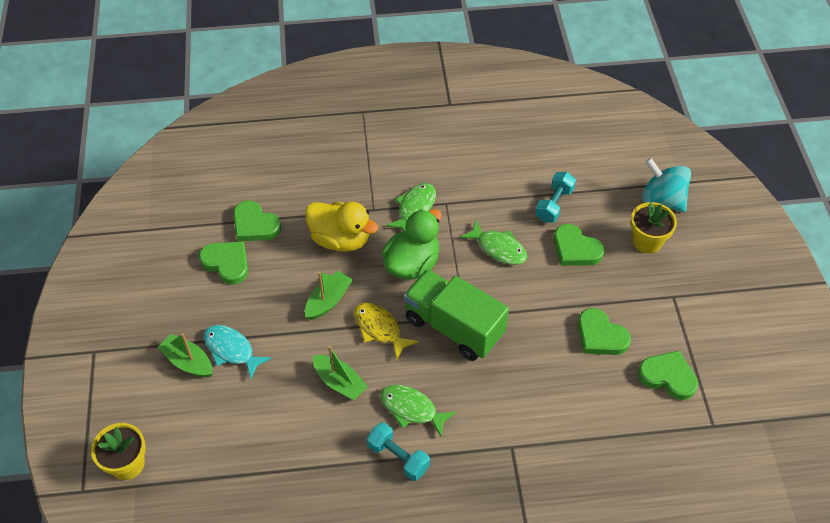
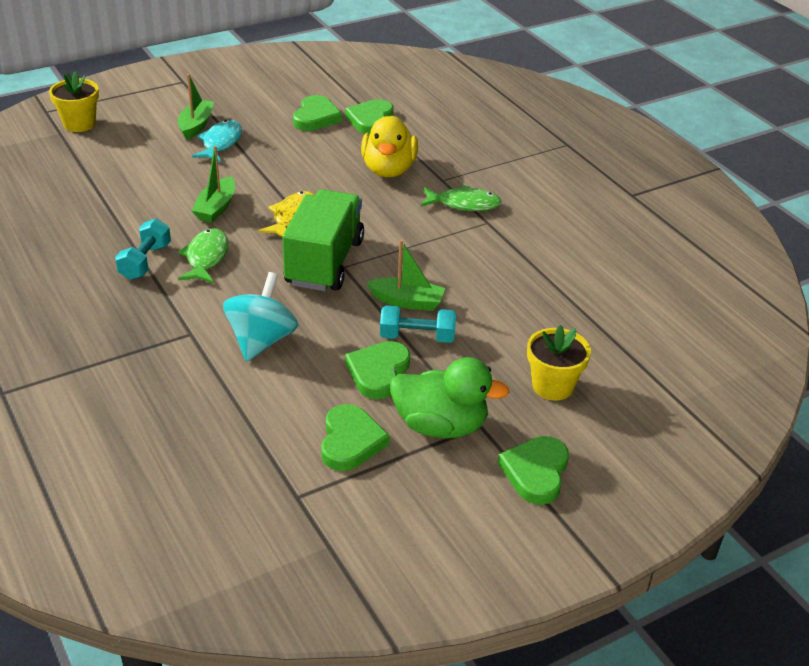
camera: 65 degrees right, 15 degrees down
(328, 301) = (308, 180): green boat -> green boat (407, 302)
(412, 264) = (388, 218): green duck -> green duck (440, 426)
(498, 248) = (452, 271): green fish -> none
(554, 204) = (549, 299): turquoise dumbbell -> turquoise dumbbell (417, 337)
(575, 249) = (494, 328): green heart -> green heart (535, 472)
(662, 199) = (634, 388): turquoise spinning top -> turquoise spinning top (261, 341)

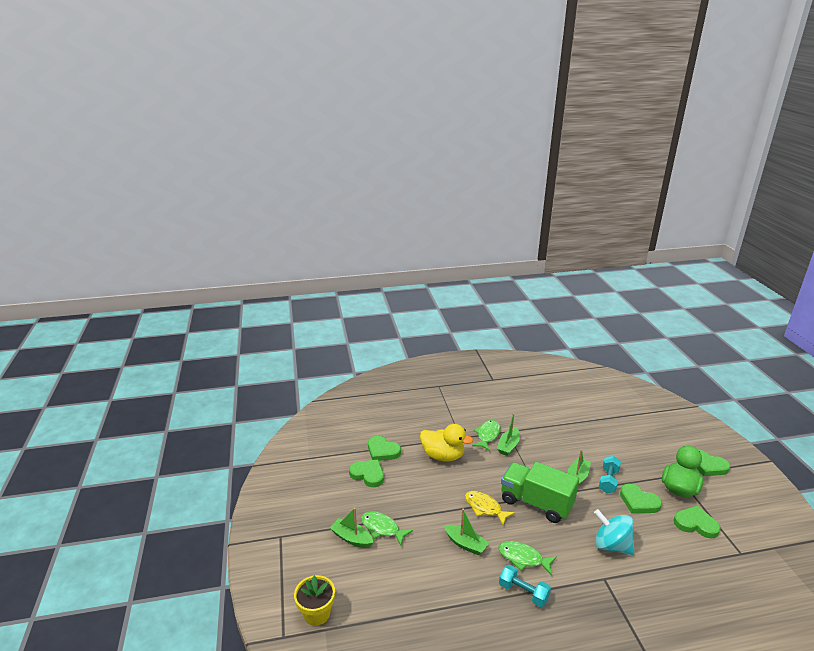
camera: 70 degrees left, 10 degrees down
(220, 143) = (382, 528): turquoise fish -> green fish
(449, 226) = (508, 446): none -> green boat
(552, 386) = (646, 445): yellow flower pot -> none

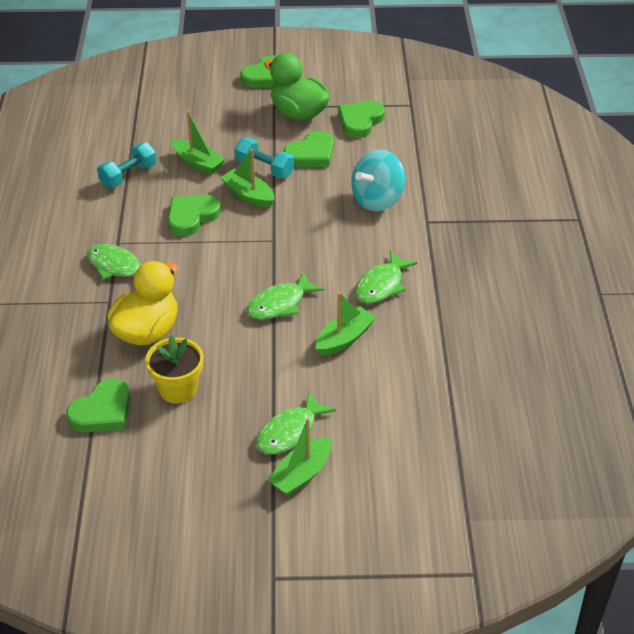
camera: 80 degrees left, 15 degrees up
(317, 613) = (439, 529): yellow flower pot -> yellow flower pot (178, 389)
(368, 474) = (158, 439): green heart -> green heart (192, 217)
(485, 508) = (280, 304): yellow fish -> green fish
(508, 446) = (154, 249): green boat -> green boat (198, 163)
(523, 592) = (436, 298): turquoise dumbbell -> turquoise dumbbell (128, 175)
(536, 503) = (286, 249): green truck -> none

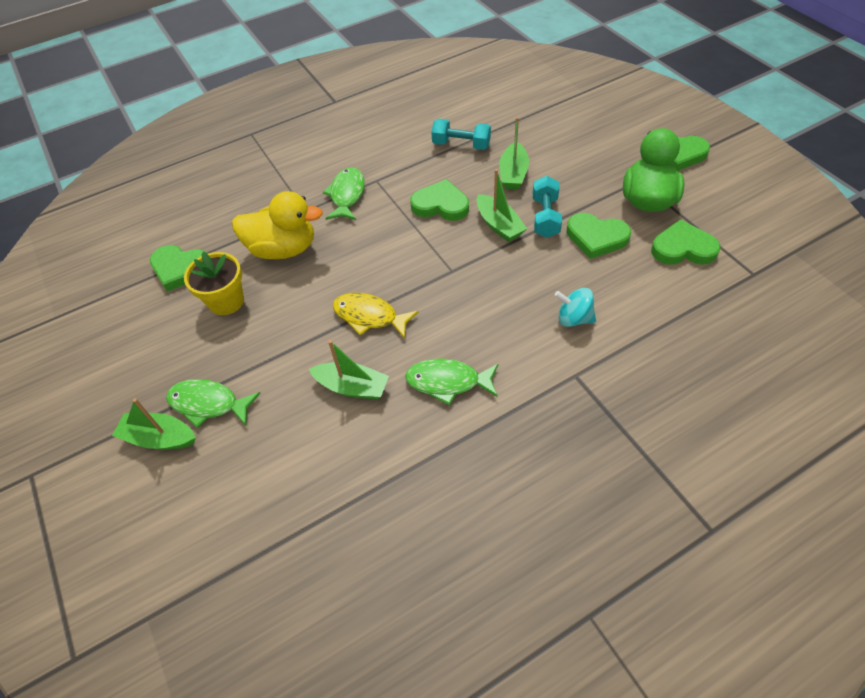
camera: 65 degrees right, 10 degrees up
(248, 195) = (499, 225): green boat -> green boat turned 135 degrees clockwise
(280, 304) = (369, 316): green fish -> yellow fish
(377, 200) = (574, 318): turquoise spinning top -> turquoise spinning top, size x0.62

